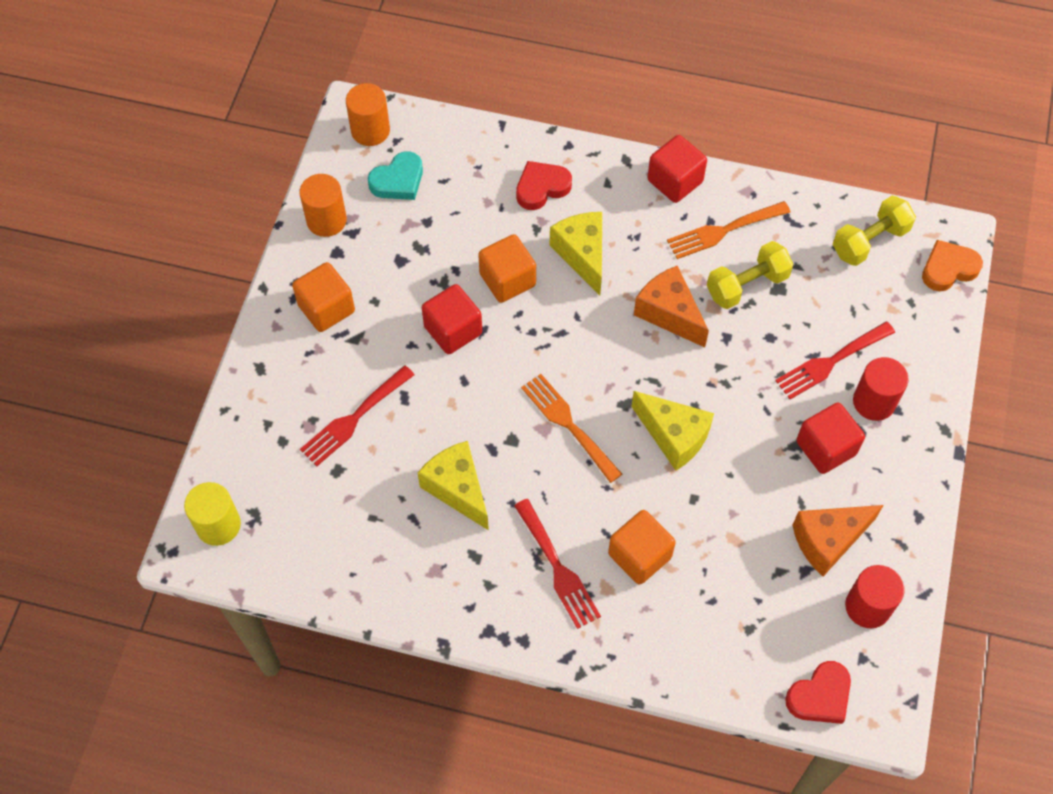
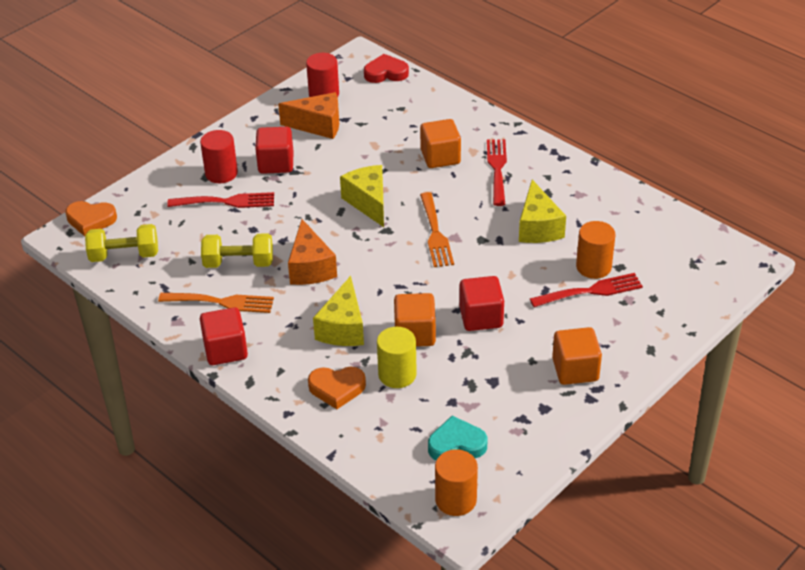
camera: 150 degrees left, 20 degrees down
(218, 525) = (723, 267): yellow cylinder -> yellow cylinder (397, 374)
(326, 220) = (540, 437): orange cylinder -> orange cylinder (593, 267)
(541, 188) = (337, 388): red heart -> orange heart

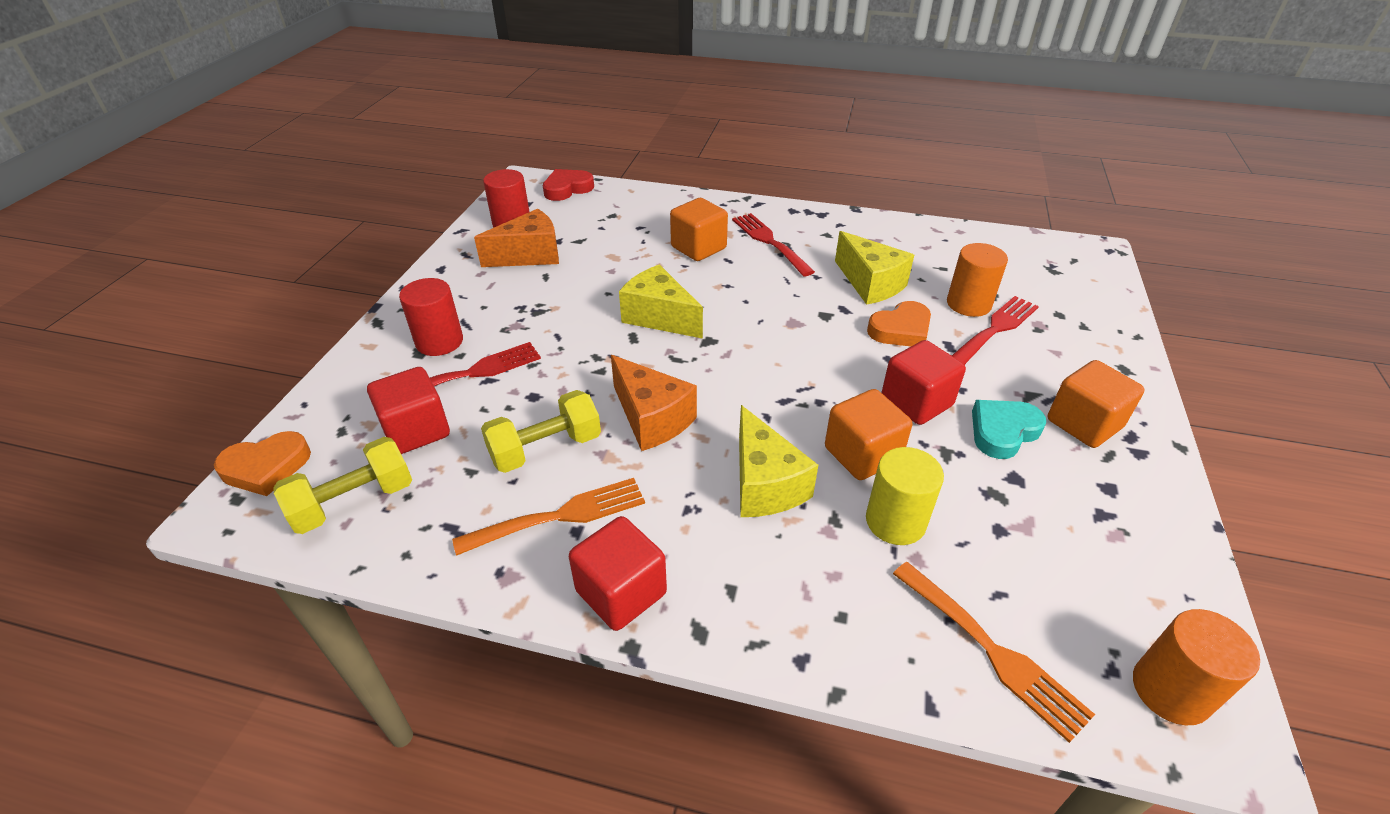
camera: 30 degrees left, 0 degrees up
(276, 163) = (507, 309): red cube -> red cube (416, 430)
(337, 388) = (837, 581): orange heart -> orange heart (901, 330)
(435, 233) = (769, 325): orange fork -> orange fork (992, 651)
(456, 444) = (1073, 593): turquoise heart -> turquoise heart (1003, 431)

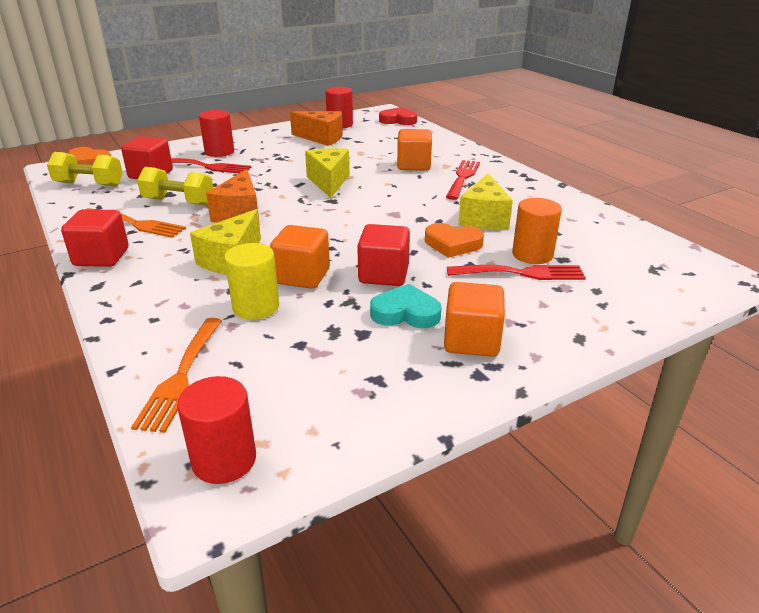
camera: 45 degrees right, 10 degrees down
(1170, 690) = (224, 460): orange cylinder -> red cylinder

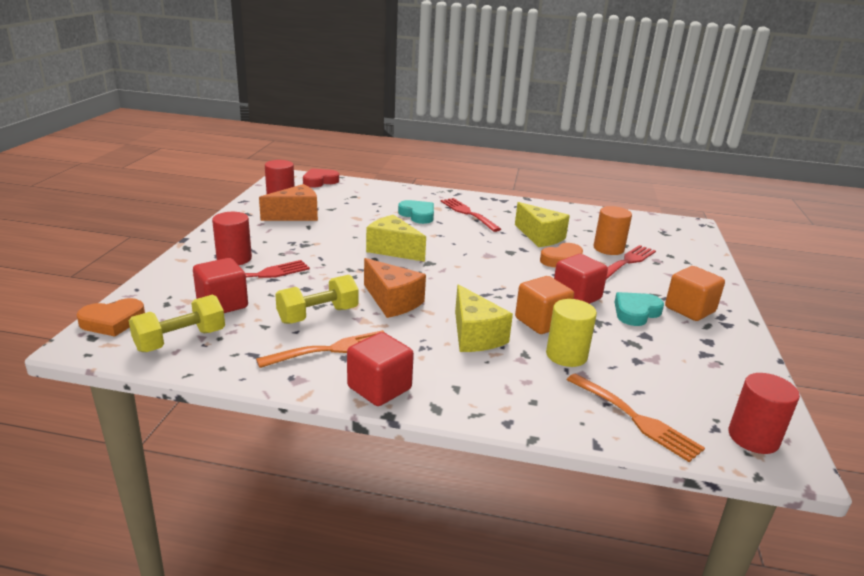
camera: 50 degrees left, 5 degrees down
(413, 165) = (418, 215): orange cube -> turquoise heart

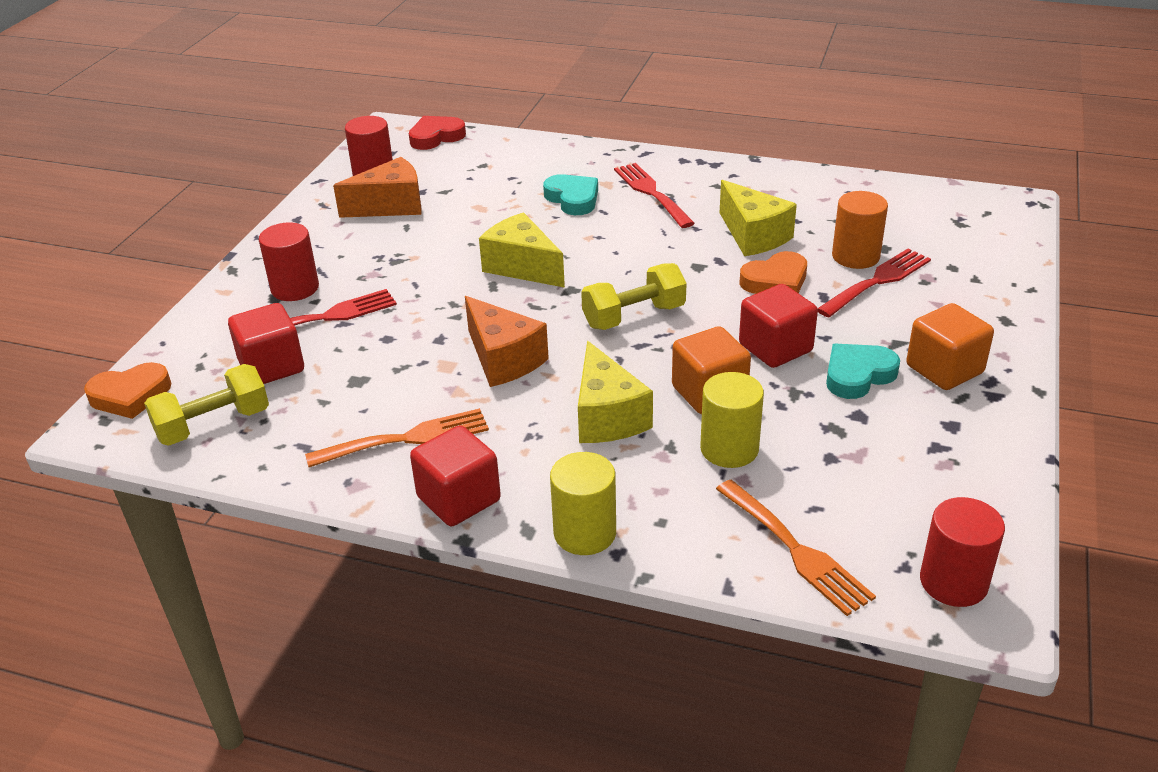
camera: 10 degrees right, 10 degrees up
(318, 315) = (396, 383): yellow dumbbell -> yellow dumbbell (634, 316)
(480, 410) = (585, 533): none -> yellow cylinder

